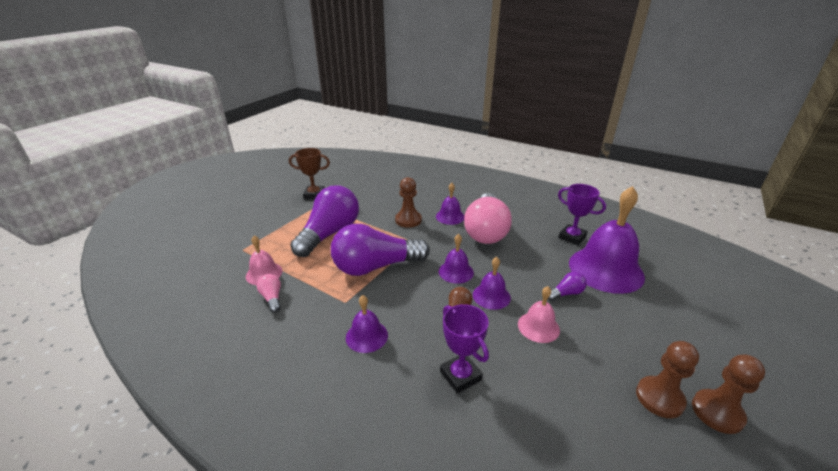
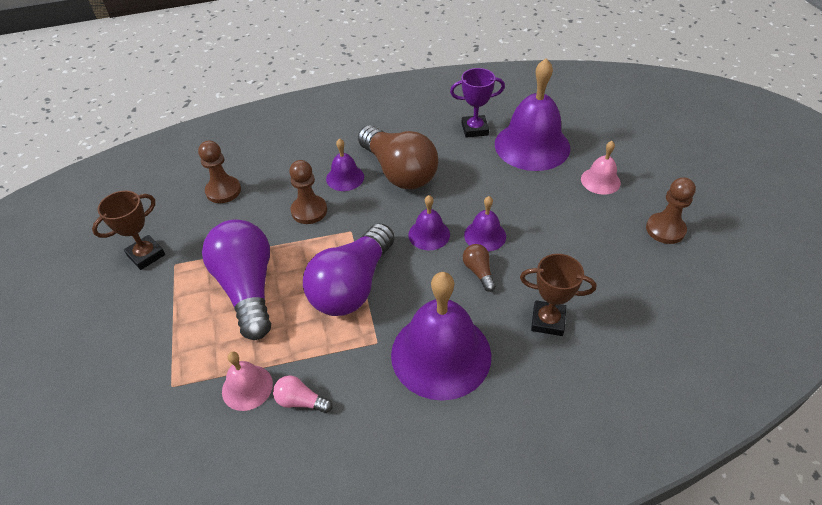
camera: 45 degrees left, 15 degrees up
(366, 336) = (441, 354): purple bell -> purple bell, size x2.04
(460, 376) = (548, 321): purple trophy -> brown trophy
(486, 231) = (399, 172): pink light bulb -> brown light bulb
(538, 327) = (547, 235): pink bell -> pink bell (600, 181)
(566, 293) = (531, 190): purple light bulb -> none
(717, 412) = (697, 214): brown pawn -> brown pawn (223, 191)

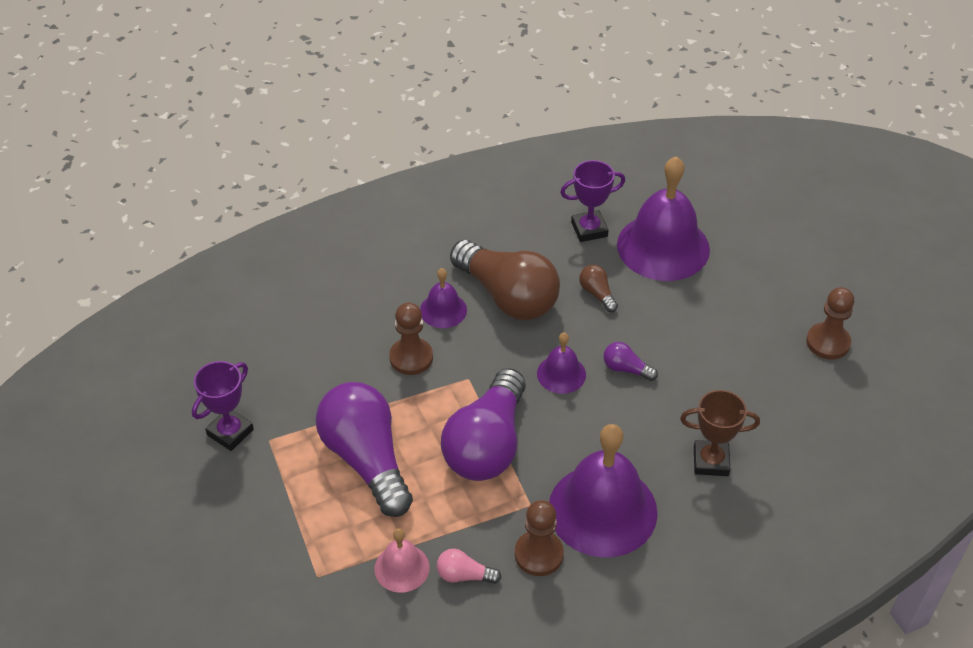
camera: 10 degrees left, 0 degrees up
(146, 255) = (230, 432): brown trophy -> purple trophy
(223, 191) = (296, 341): brown pawn -> brown pawn (539, 554)
(478, 272) = (626, 413): brown light bulb -> brown light bulb (597, 294)
(485, 235) = (626, 369): purple bell -> purple light bulb
(600, 181) = (749, 287): pink bell -> none

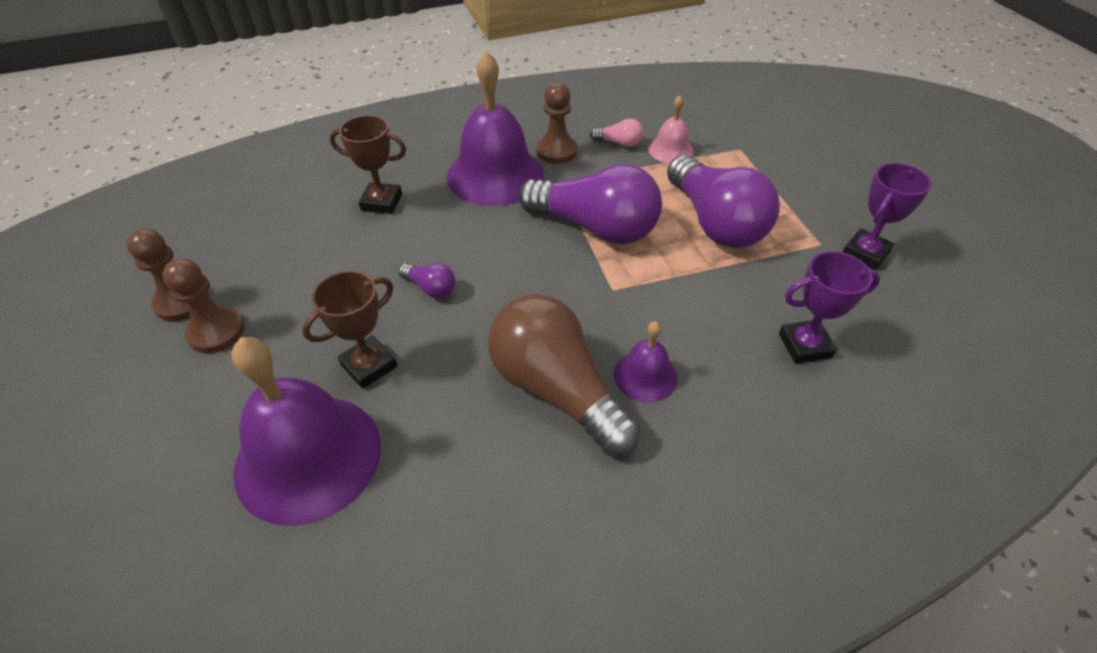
camera: 175 degrees left, 0 degrees up
(411, 358) = (681, 317): brown pawn -> brown pawn (216, 332)
(487, 444) = (595, 227): purple light bulb -> purple light bulb turned 90 degrees clockwise
(561, 374) = (506, 287): purple bell -> none
(589, 229) = (410, 501): purple trophy -> purple trophy (805, 345)
(597, 294) = (433, 385): brown light bulb -> none
(650, 303) = (369, 365): none -> brown trophy

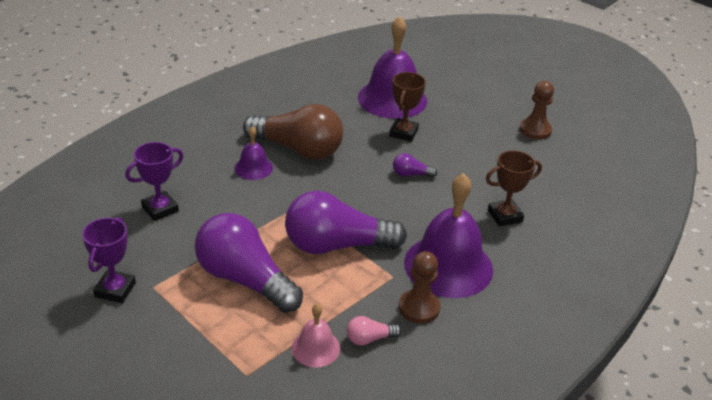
camera: 150 degrees right, 10 degrees down
(216, 332) = (497, 124): brown pawn -> none

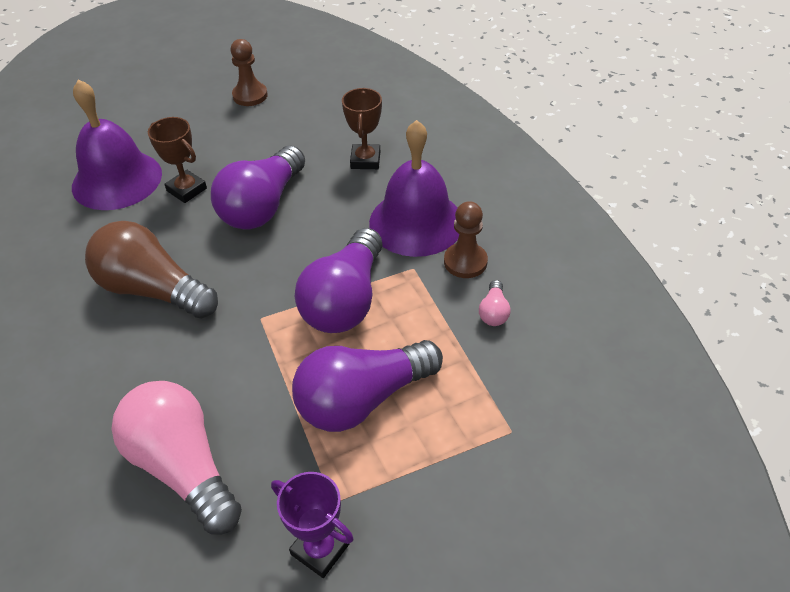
camera: 65 degrees left, 10 degrees up
(160, 209) = (183, 466): purple trophy -> pink light bulb
(253, 168) = (160, 343): purple bell -> none
(298, 149) = (153, 290): brown light bulb -> brown light bulb turned 105 degrees counterclockwise
(315, 348) = (492, 360): pink bell -> none
(411, 174) = (262, 206): purple light bulb -> purple light bulb, size x2.41

